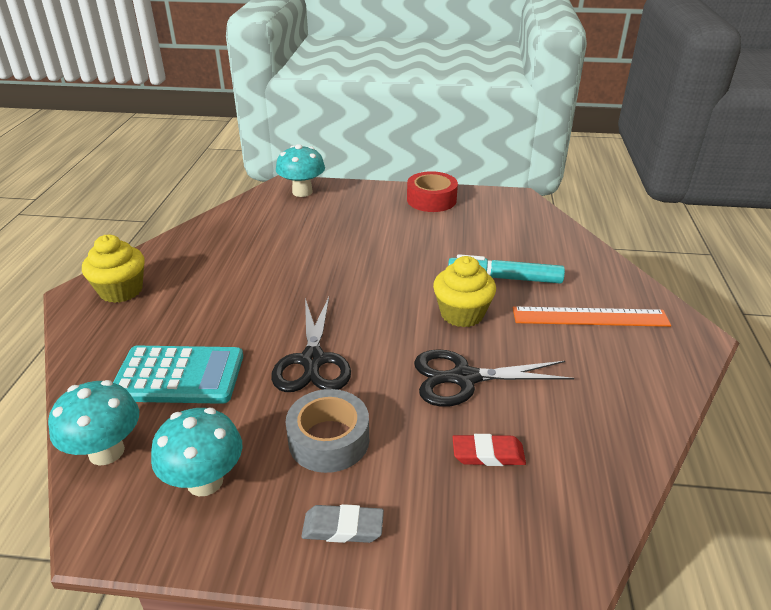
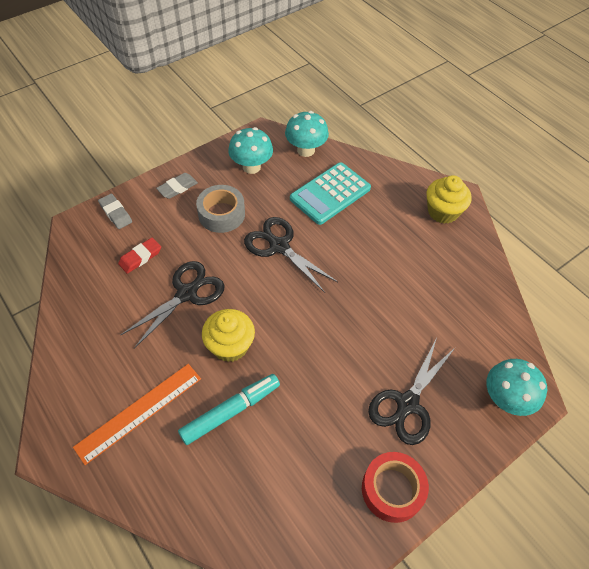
camera: 135 degrees right, 20 degrees up
(366, 219) = (407, 404): none -> black scissors
(477, 552) = (115, 213): none -> grey eraser

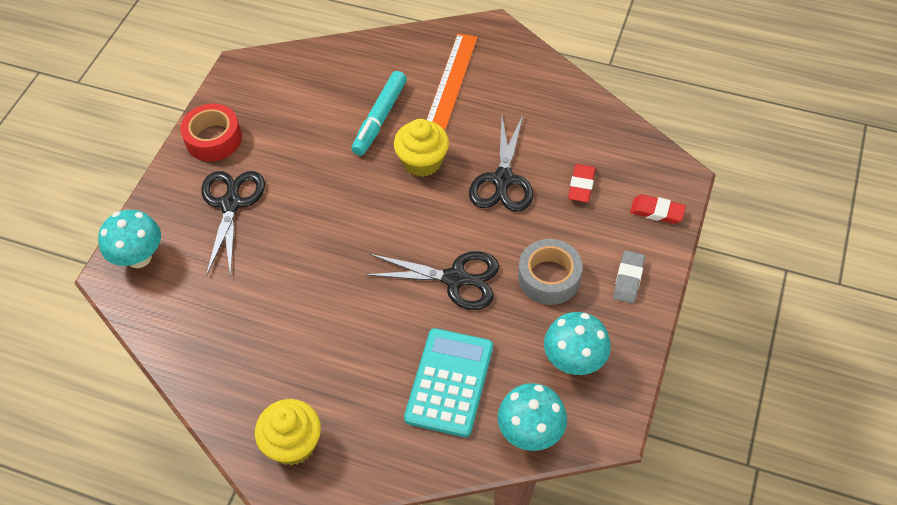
camera: 150 degrees right, 0 degrees up
(115, 213) = (657, 211): grey eraser -> red eraser

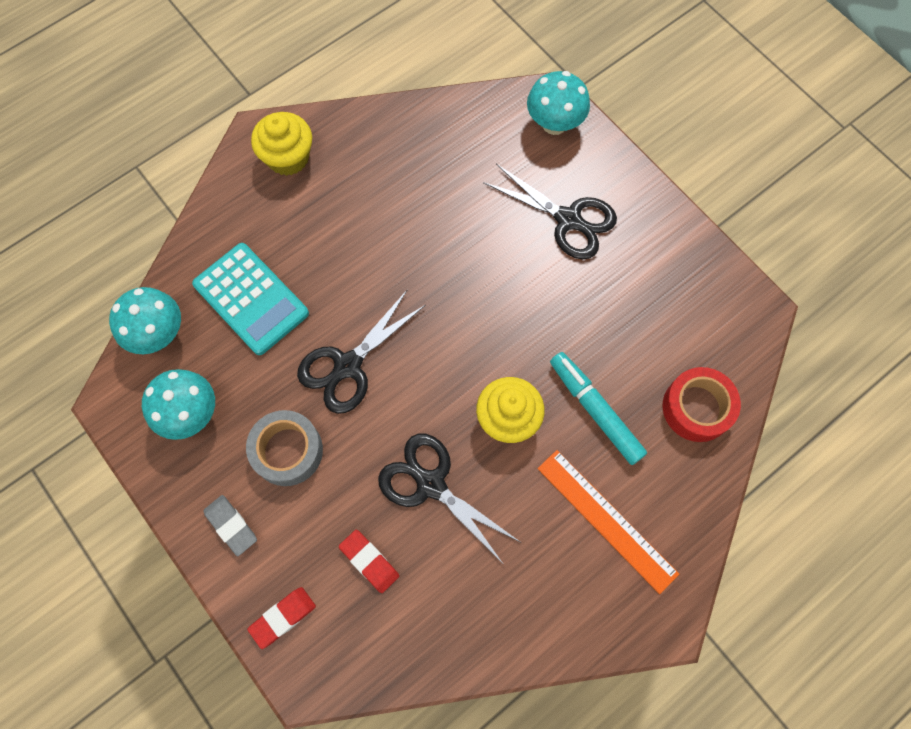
camera: 120 degrees right, 15 degrees up
(213, 139) = (664, 240): red tape -> red tape (697, 408)

